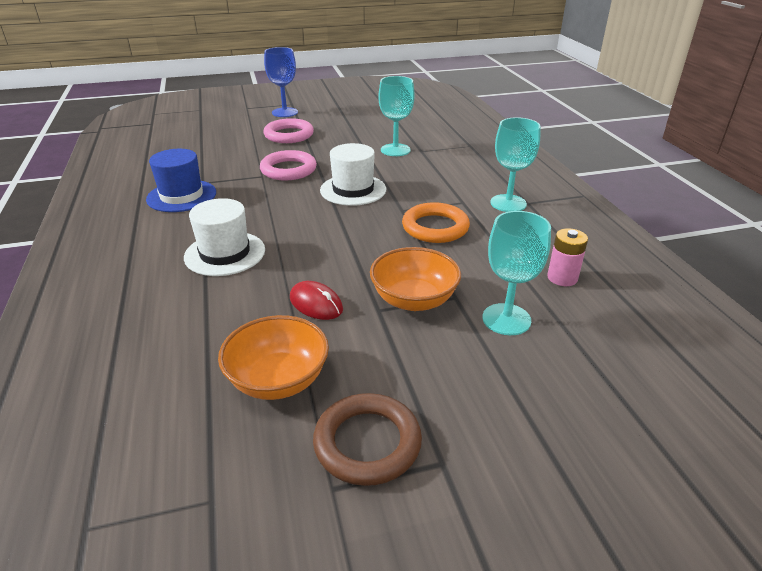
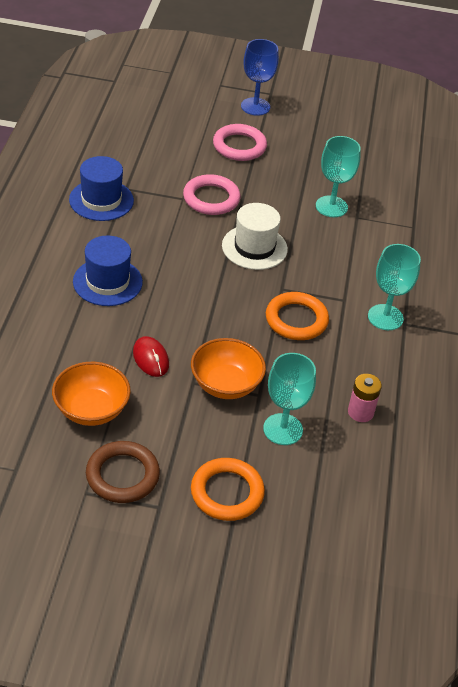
camera: 20 degrees right, 10 degrees up
(225, 253) = (107, 282): white hat -> blue hat
(507, 409) = (227, 492): none -> orange ring

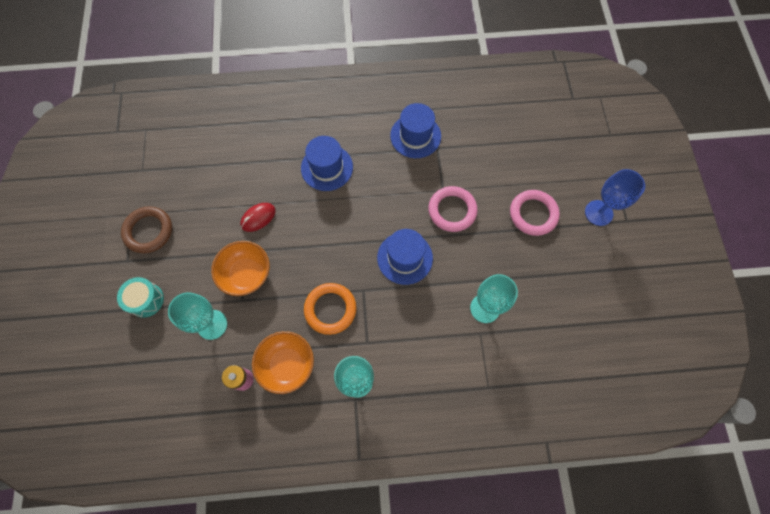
camera: 80 degrees right, 25 degrees up
(91, 410) = (201, 196): orange bowl -> orange bowl (287, 364)
(227, 492) = (146, 300): orange ring -> turquoise drum
(254, 247) = (405, 258): white hat -> blue hat

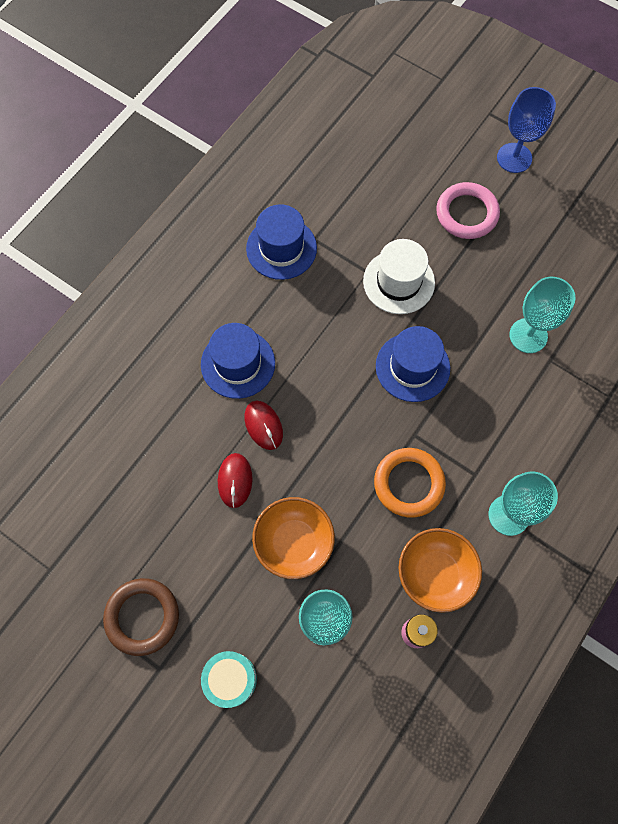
camera: 50 degrees left, 0 degrees up
(301, 207) = (263, 425): none -> red mouse
(452, 210) = (398, 282): pink ring -> white hat

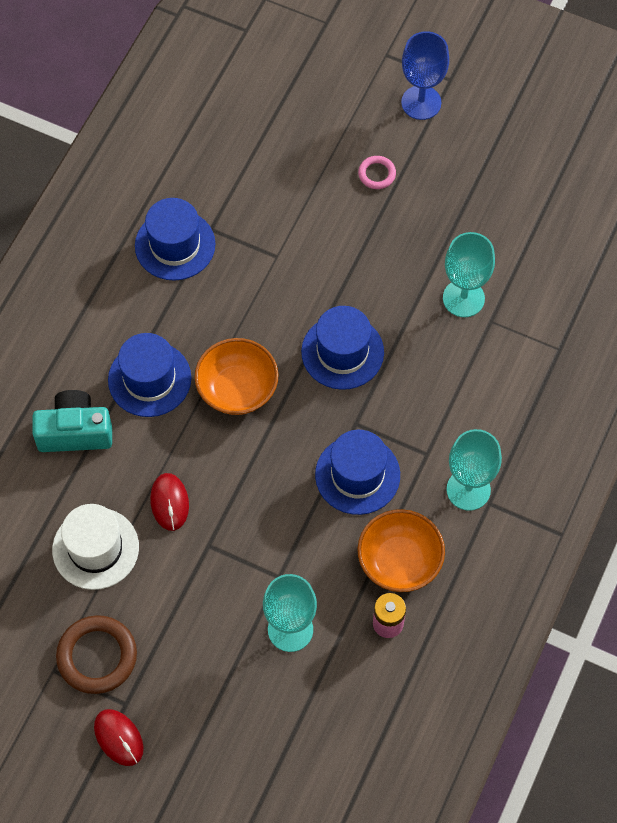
camera: 10 degrees left, 5 degrees down
(163, 401) = (75, 432): none -> turquoise camera
(230, 679) = (202, 701): turquoise drum -> none
(263, 425) = (190, 440): red mouse -> red mouse (119, 738)
(294, 542) = (244, 555): orange bowl -> orange bowl (237, 389)
(398, 282) = (312, 262): white hat -> white hat (95, 548)
(409, 483) = (357, 475): orange ring -> blue hat
(466, 213) = (377, 174): pink ring -> pink ring, size x0.53

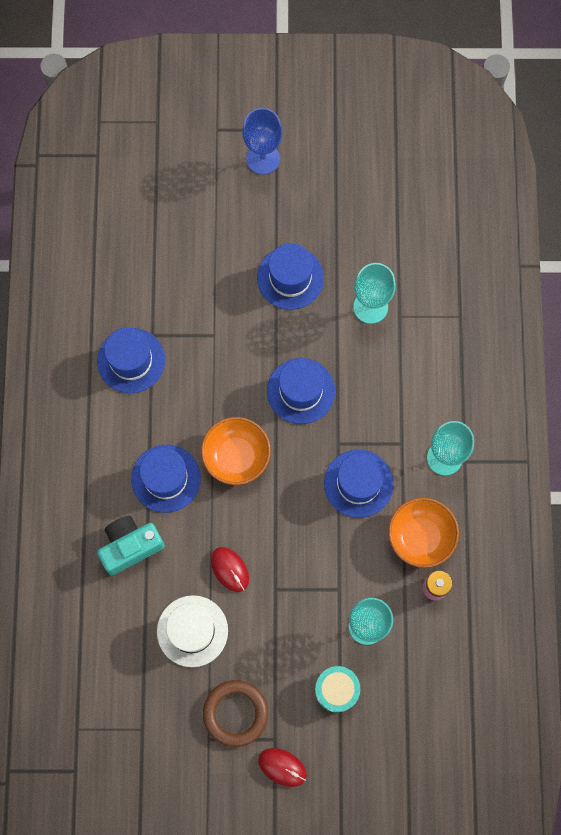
camera: 25 degrees left, 10 degrees up
(222, 683) = (336, 690): none -> turquoise drum
(377, 174) = (257, 233): pink ring -> none
(390, 233) = (290, 278): none -> blue hat

